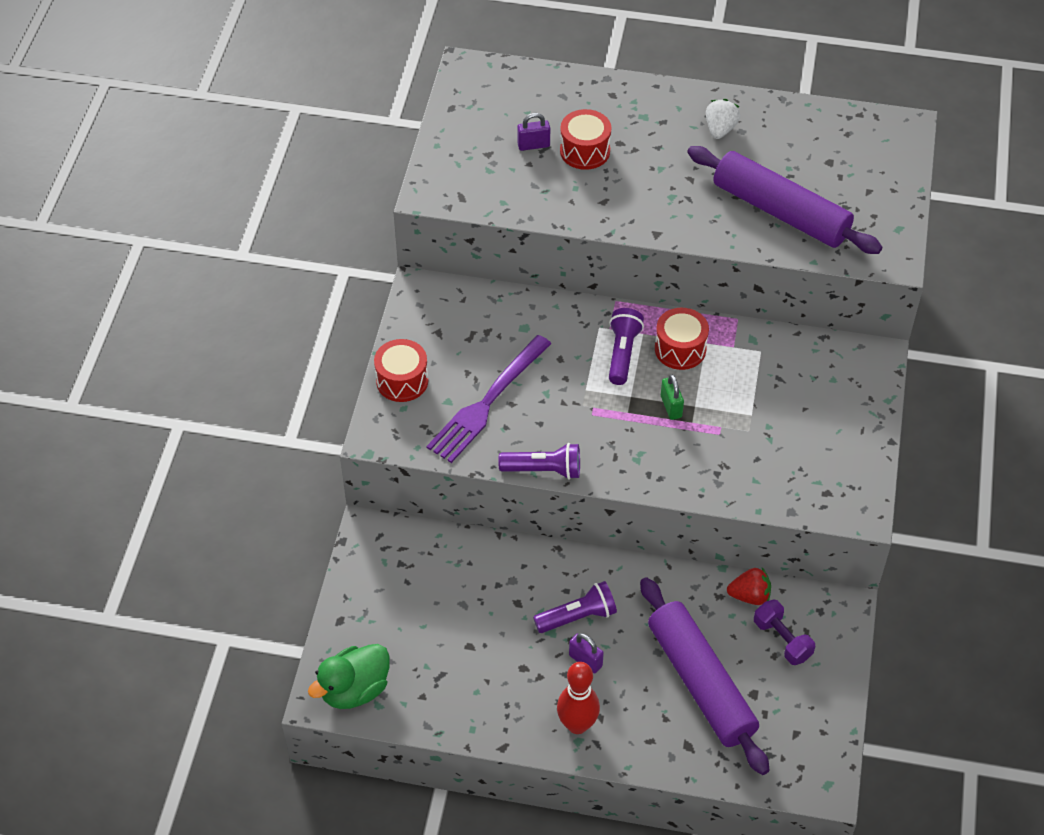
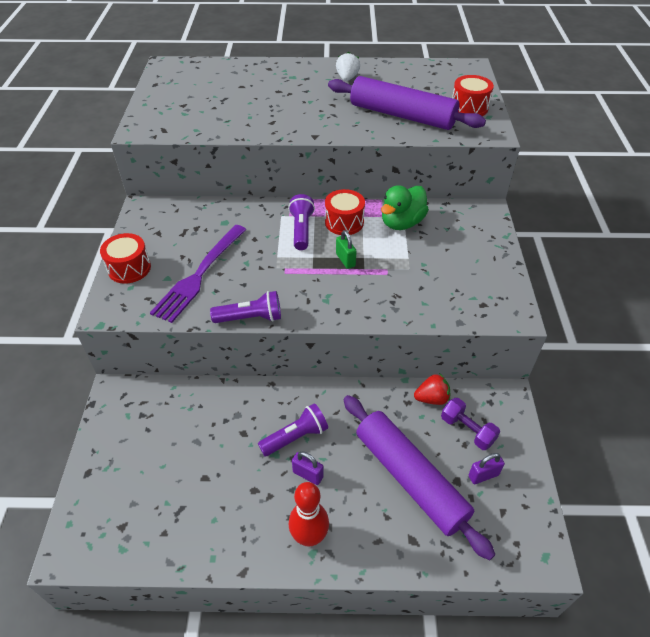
camera: 10 degrees left, 5 degrees down
(354, 689) = (99, 537): green duck -> green duck (402, 223)
(533, 145) = (216, 97): purple padlock -> purple padlock (483, 475)
(585, 151) = (254, 97): red drum -> red drum (469, 107)

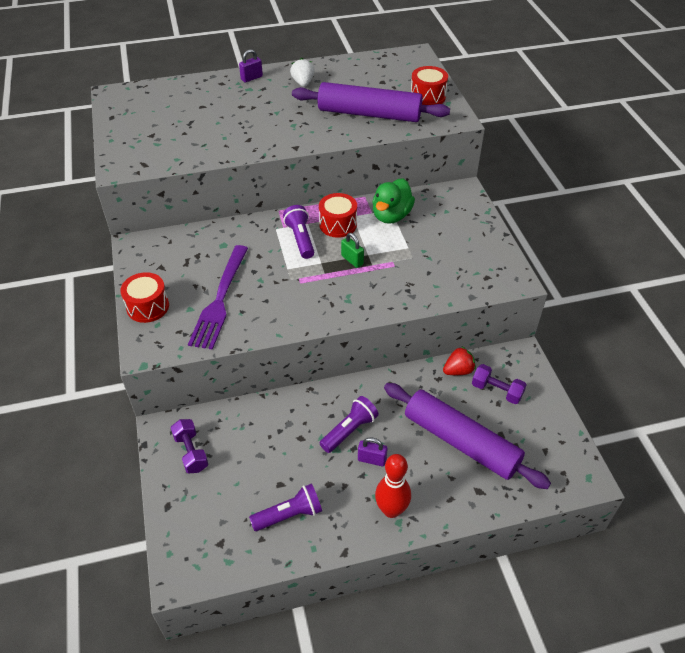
camera: 15 degrees left, 0 degrees up
(132, 422) = (191, 452): none -> purple dumbbell
(250, 318) = (285, 330): purple flashlight -> purple flashlight (289, 515)
(483, 475) = (521, 425): purple padlock -> purple padlock (251, 78)

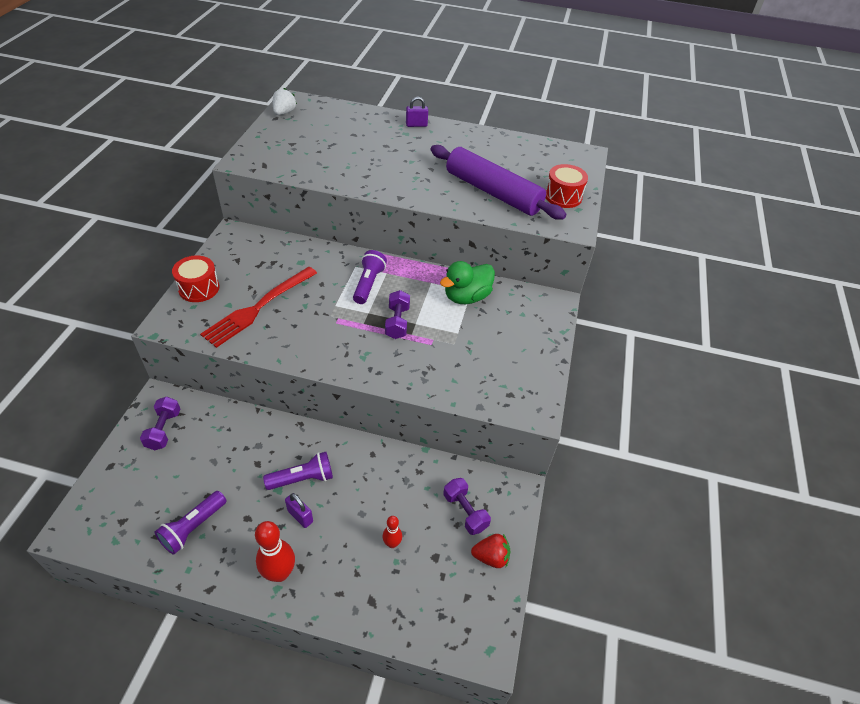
camera: 25 degrees right, 0 degrees up
(220, 300) = (258, 308): purple fork -> red fork
(289, 515) = (193, 527): purple flashlight -> purple flashlight turned 120 degrees clockwise
(303, 83) = (457, 144): white strawberry -> white strawberry (284, 112)
(338, 224) = (411, 285): red drum -> none
(352, 260) = (397, 322): green padlock -> purple dumbbell
(458, 370) = (443, 473): red strawberry -> red strawberry (491, 557)
(461, 442) = (392, 543): purple rolling pin -> red bowling pin

